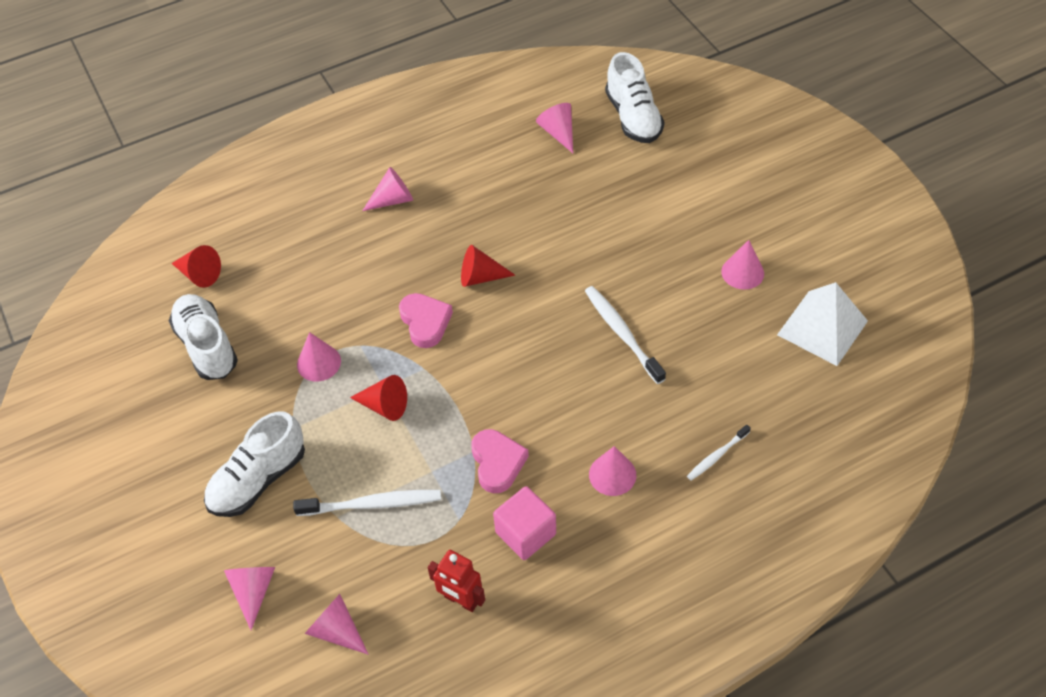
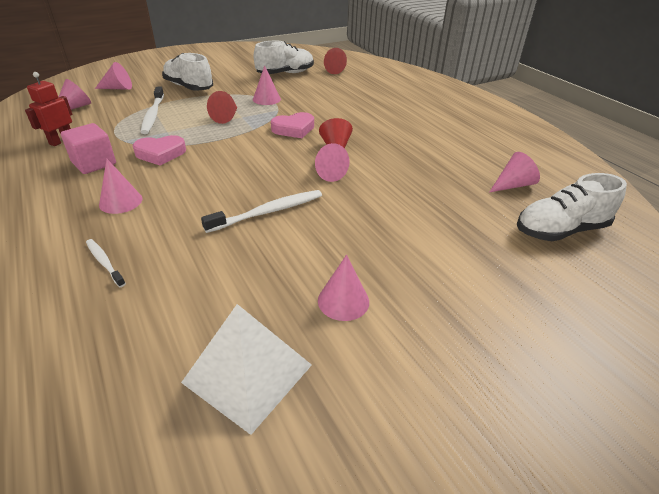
camera: 85 degrees right, 15 degrees down
(393, 200) = (408, 118): pink cone -> pink cone (327, 172)

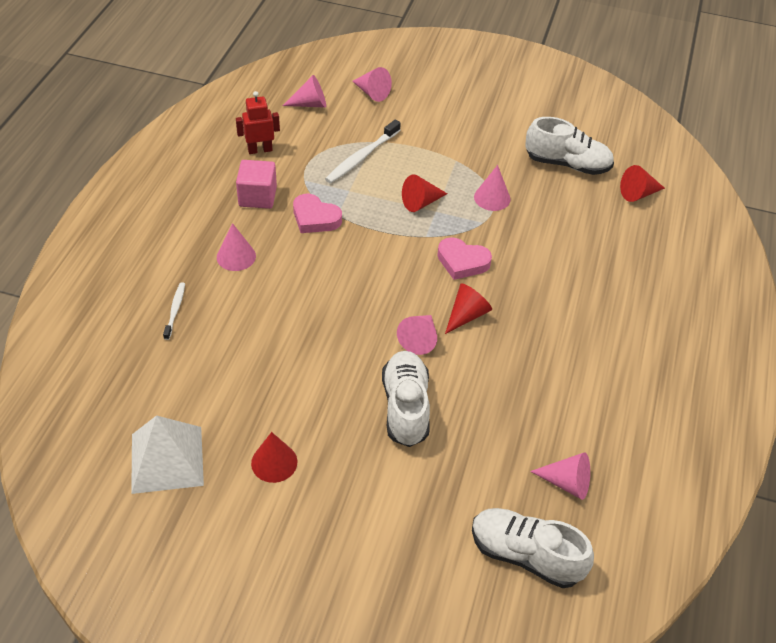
camera: 45 degrees right, 10 degrees up
(189, 87) = (438, 130): white shoe -> white shoe (405, 407)
(268, 212) = (321, 346): white toothbrush -> none
(343, 301) = (274, 462): pink cone -> red cone

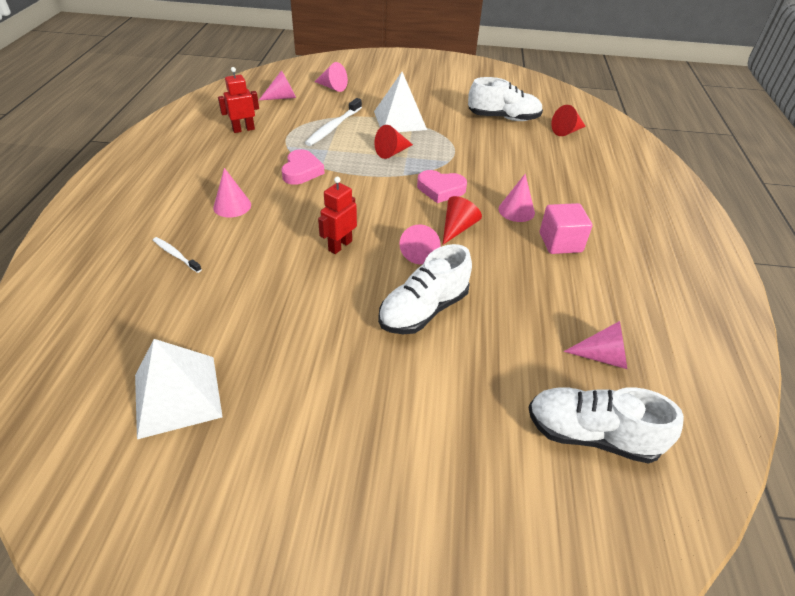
camera: 10 degrees left, 5 degrees down
(175, 310) = (176, 255): white toothbrush -> white toothbrush turned 45 degrees counterclockwise
(257, 197) = (246, 161): pink cube -> pink cube (560, 242)
(274, 462) = (299, 381): red cone -> none
(315, 218) = (301, 171): pink heart -> pink heart turned 105 degrees counterclockwise
(338, 321) = (340, 245): none -> red robot
(405, 407) = (423, 310): white shoe -> white shoe turned 120 degrees counterclockwise
(441, 155) = (400, 120): none -> white pyramid
(492, 198) = (451, 144): pink cone -> pink cone (516, 210)

